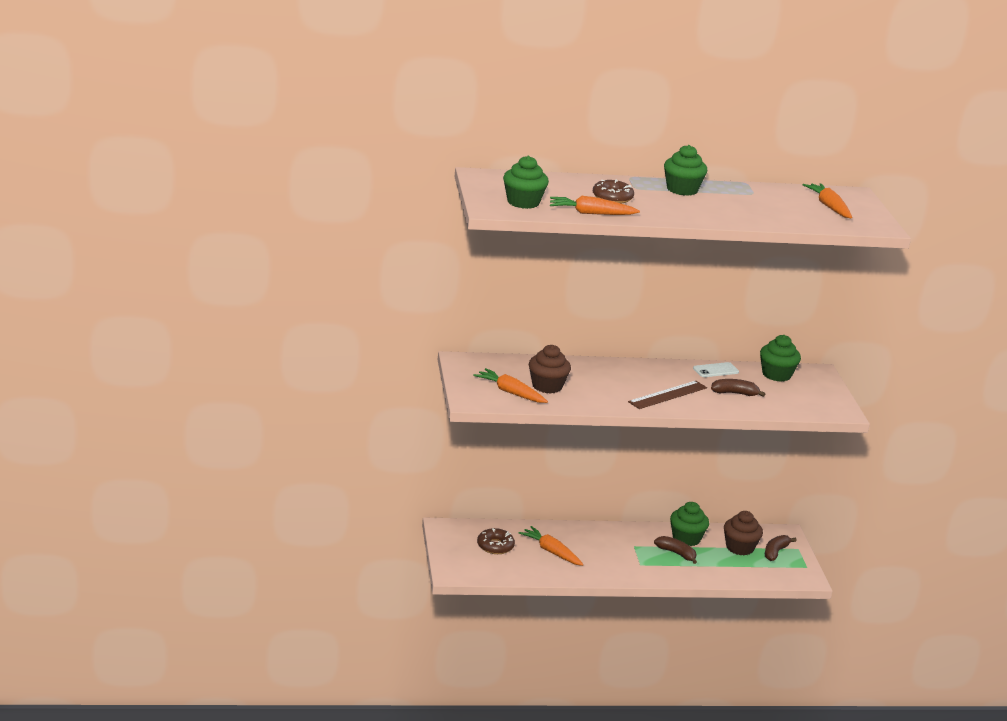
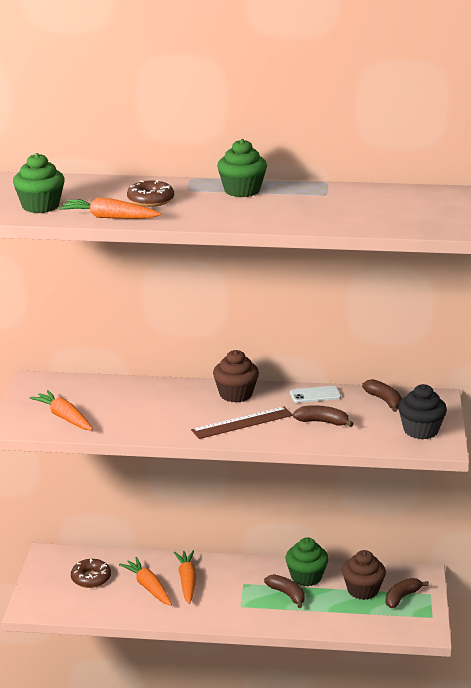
camera: 15 degrees right, 0 degrees up
(547, 386) = (110, 411): brown cupcake -> brown cupcake (235, 394)
(776, 374) = (384, 401): green cupcake -> brown banana
(819, 399) = (420, 430): none -> black cupcake
(829, 207) = (408, 207): orange carrot -> orange carrot (187, 581)

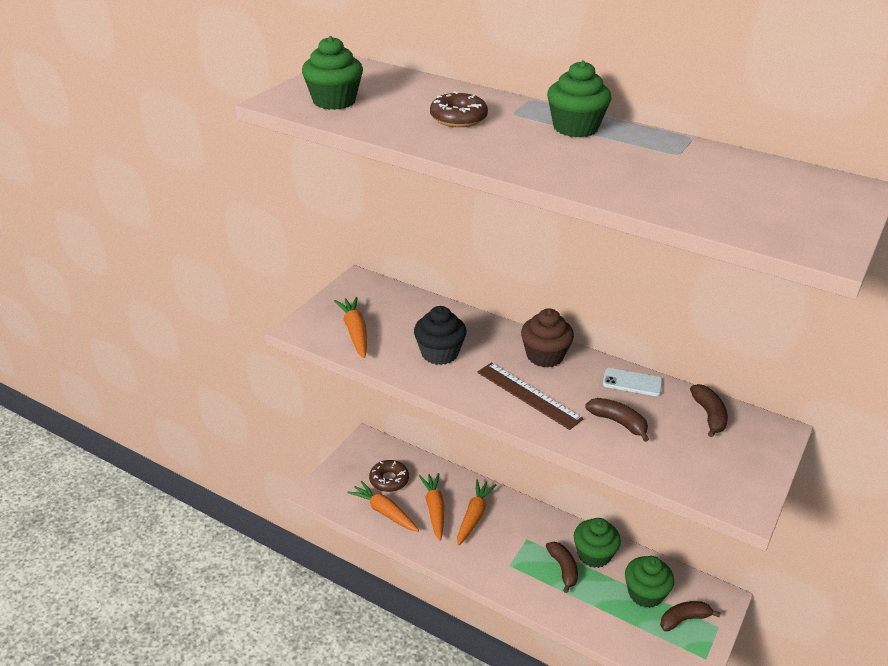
camera: 25 degrees right, 10 degrees up
(109, 217) = (390, 130): orange carrot -> orange carrot (384, 512)
(242, 423) = (528, 395): brown ruler -> brown ruler turned 45 degrees clockwise
(362, 590) = (645, 593): brown cupcake -> green cupcake
(420, 430) = (730, 473): black cupcake -> black cupcake (439, 353)

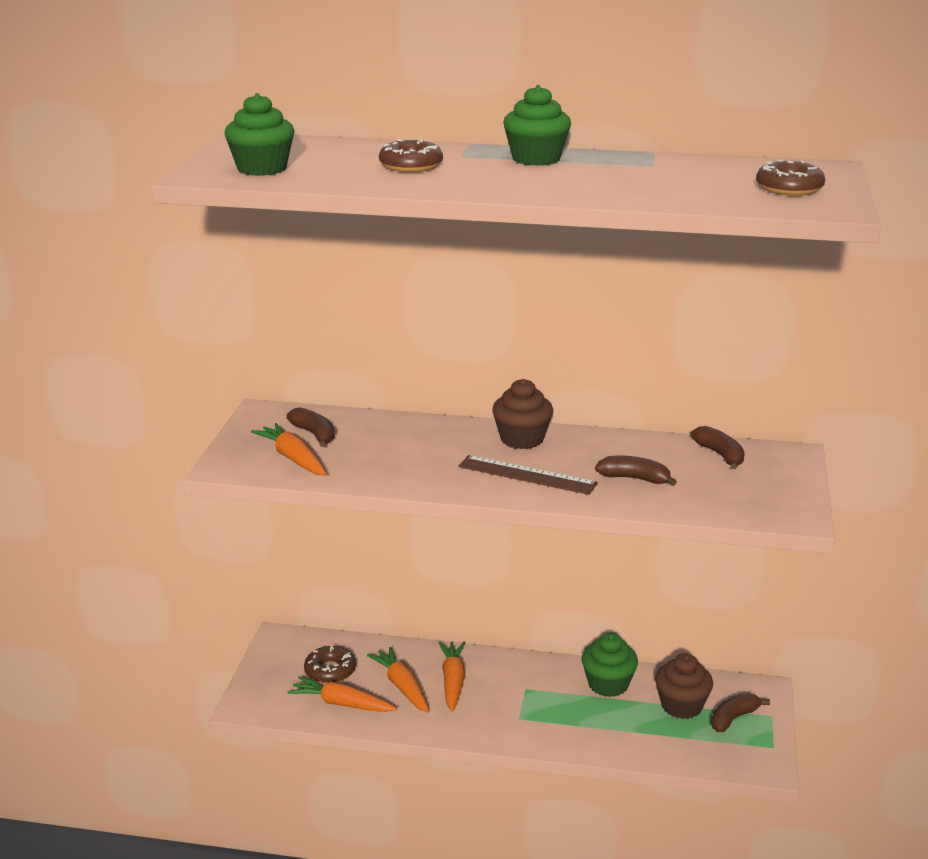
camera: 20 degrees left, 10 degrees down
(439, 353) = (404, 458): black cupcake -> none
(563, 569) = (581, 706): brown banana -> brown banana (314, 434)
(632, 382) = (627, 444): white phone -> none
(645, 593) = (681, 706): green cupcake -> brown cupcake
(795, 211) = (789, 188): none -> brown donut

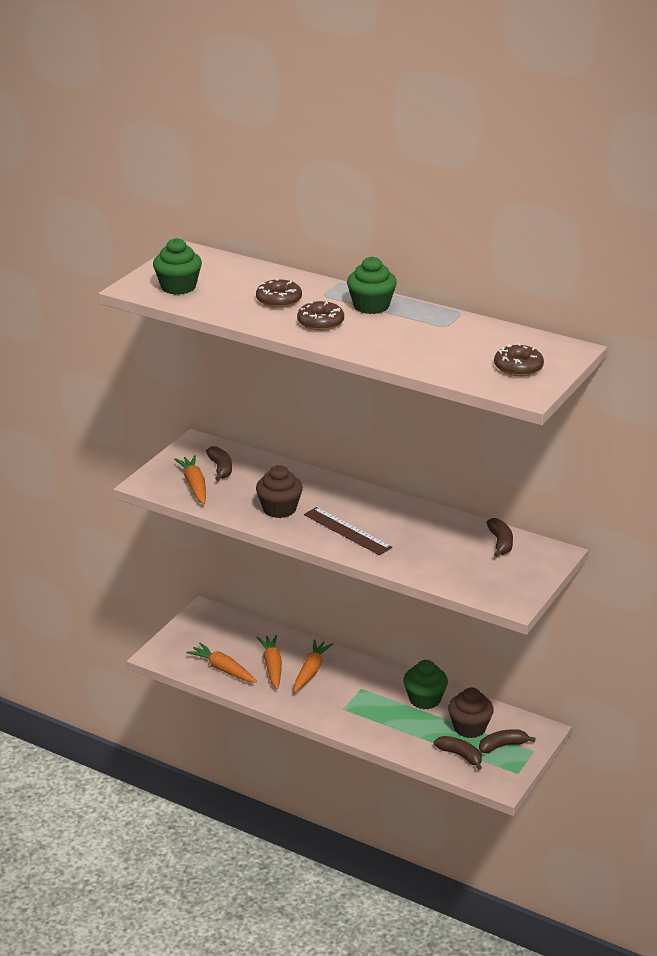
camera: 20 degrees right, 5 degrees up
(330, 671) = (227, 643): brown donut -> brown donut (320, 322)
(522, 439) = (364, 501): brown cupcake -> brown cupcake (279, 509)
(634, 478) = (421, 549): brown banana -> brown banana (460, 755)

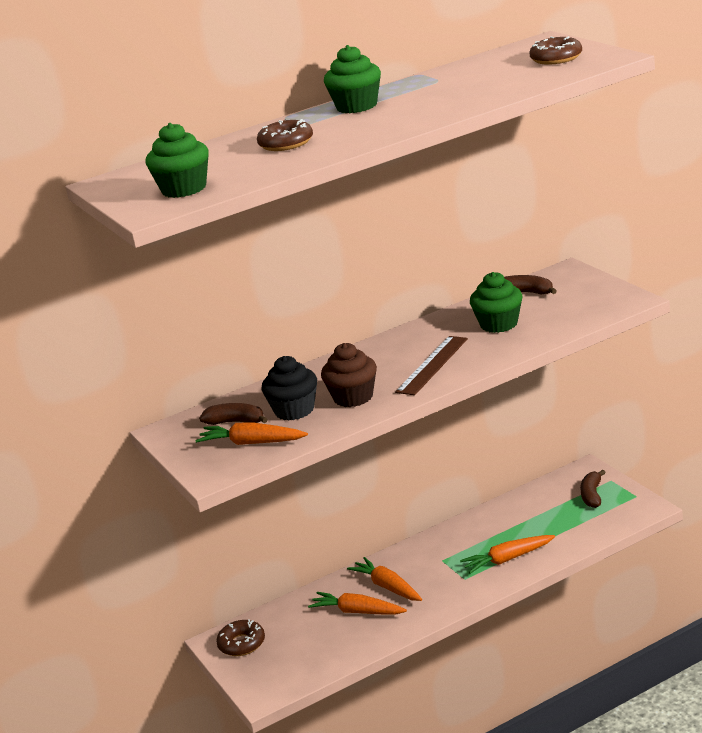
camera: 55 degrees left, 5 degrees down
(223, 669) = (332, 648): orange carrot -> orange carrot (508, 559)
(248, 488) = (294, 410): none -> black cupcake
(320, 322) = (363, 128): brown donut -> brown donut (242, 644)
(347, 531) = (432, 365): brown ruler -> brown ruler turned 45 degrees counterclockwise
(424, 699) = (490, 524): green cupcake -> green cupcake (499, 324)
(460, 755) = (589, 522): brown banana -> none
(469, 728) = (552, 508): brown cupcake -> none

